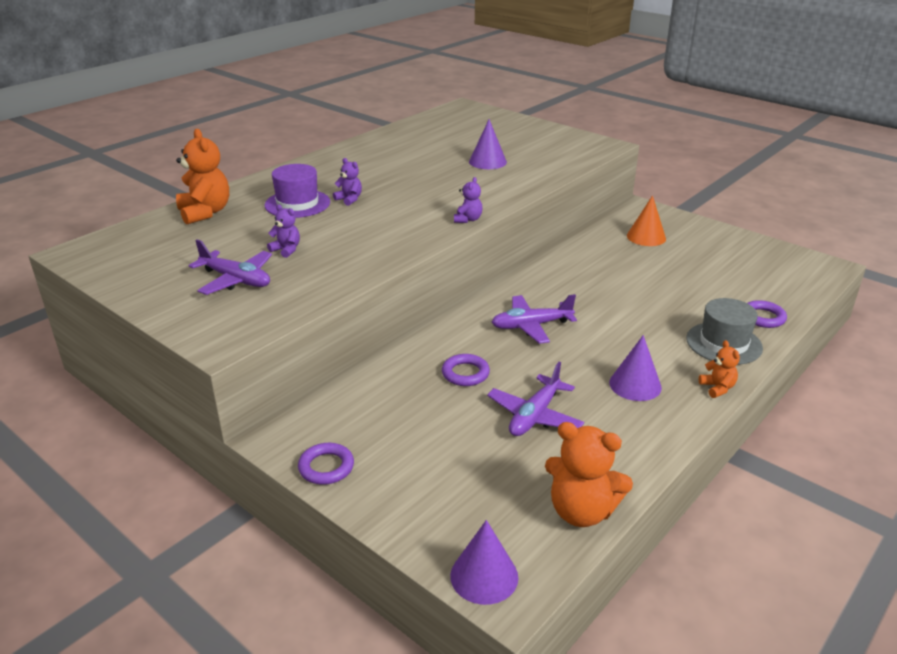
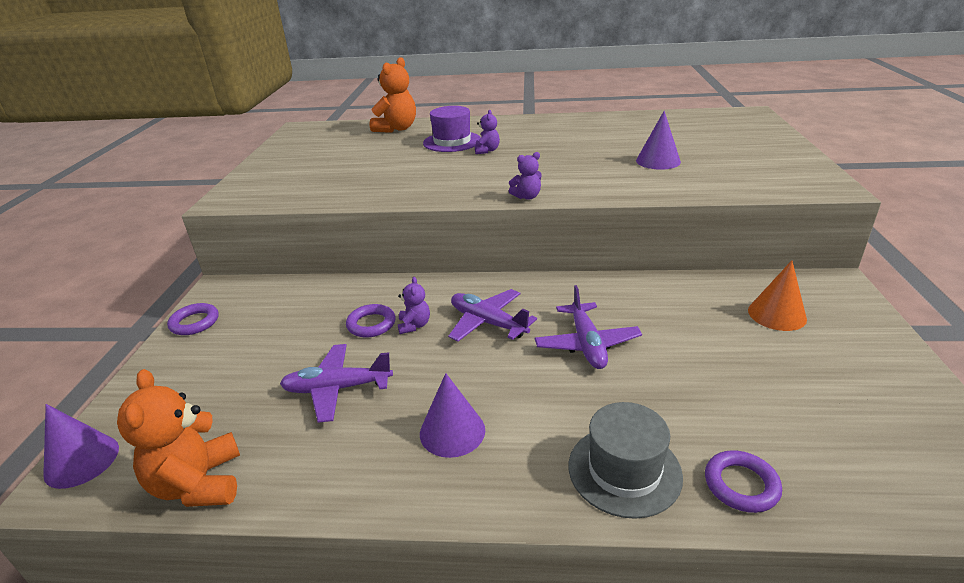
camera: 55 degrees right, 0 degrees up
(236, 280) = (314, 171): purple plane -> purple plane (587, 344)
(286, 250) = (376, 166): purple teddy bear -> purple teddy bear (414, 325)
(717, 388) = (513, 503): orange teddy bear -> none

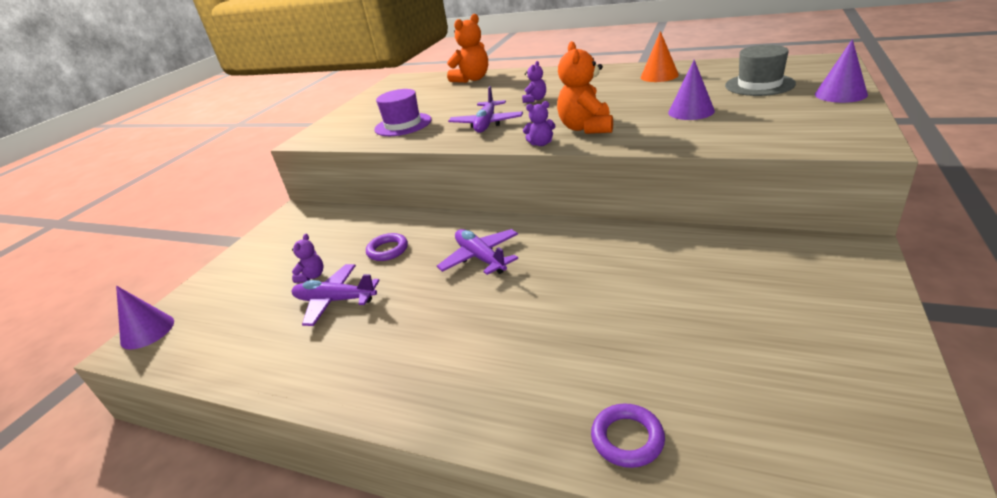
camera: 20 degrees right, 0 degrees up
(194, 322) = (265, 237): purple ring -> none
(199, 484) = (207, 360): orange teddy bear -> orange teddy bear (586, 128)
(414, 325) = (420, 254): purple teddy bear -> purple teddy bear (312, 276)
(452, 142) = (510, 91): purple hat -> purple hat (403, 125)
(452, 431) = (401, 348): purple cone -> purple cone (840, 94)
(587, 344) = (556, 286): purple plane -> purple plane (486, 124)
(624, 470) = (525, 405): grey hat -> grey hat (759, 85)
(777, 314) = (766, 276): orange cone -> orange cone (659, 76)

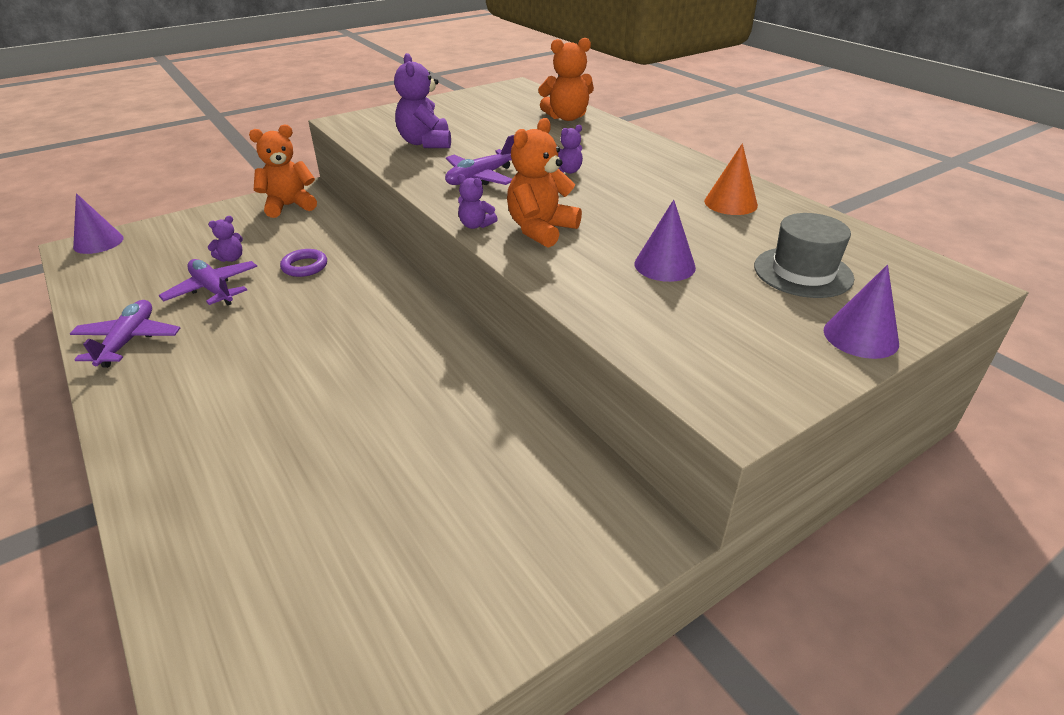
camera: 30 degrees right, 5 degrees up
(299, 225) = (289, 206): none -> orange teddy bear
(403, 125) = (425, 143): purple hat -> purple teddy bear
(481, 258) = (348, 316): purple plane -> purple plane (128, 341)
(627, 438) = (187, 540): purple ring -> none

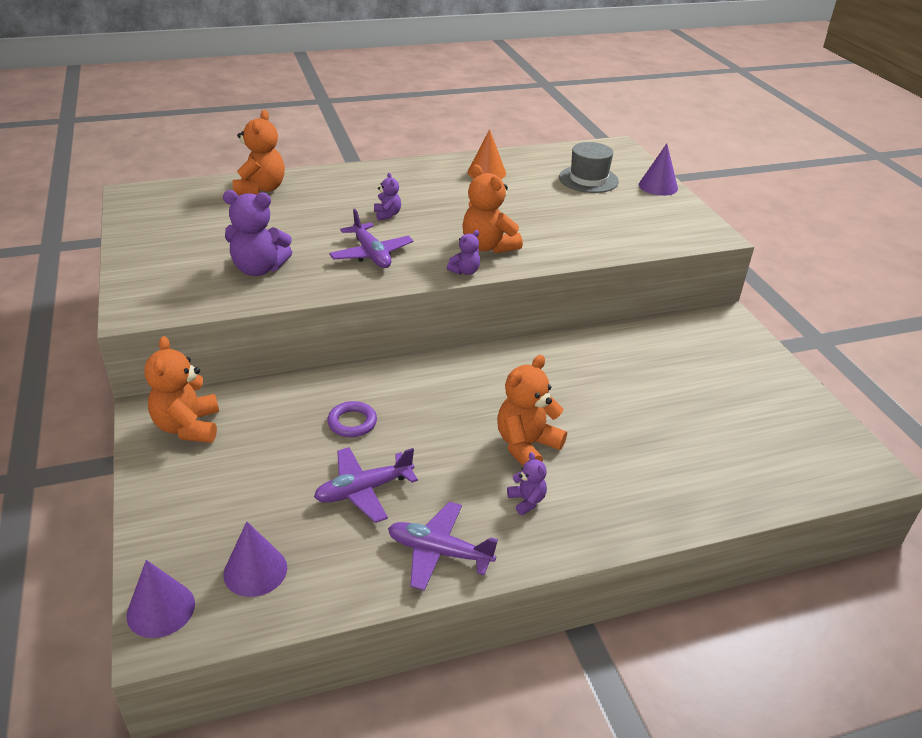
camera: 75 degrees left, 0 degrees up
(231, 258) = (298, 477): purple teddy bear -> purple teddy bear (527, 501)
(280, 367) = (526, 446): none -> orange teddy bear
(664, 265) = (562, 216): purple cone -> purple cone (255, 570)

